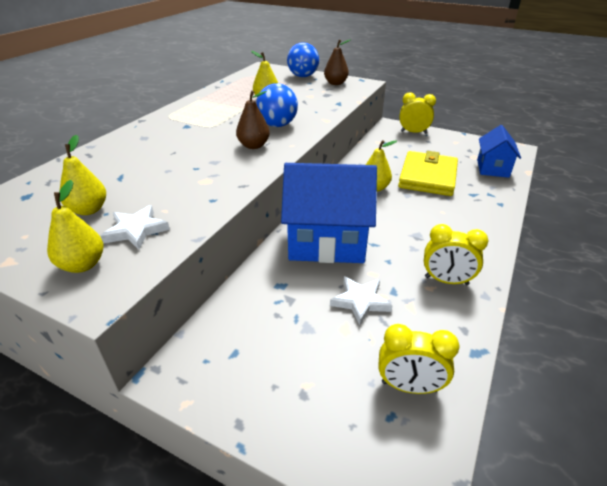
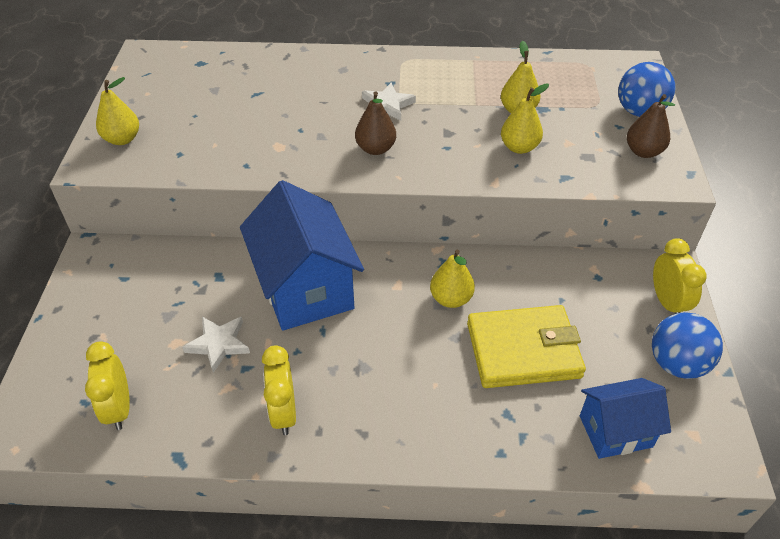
camera: 65 degrees right, 10 degrees up
(89, 210) = (195, 104): yellow pear -> yellow pear (519, 147)
(136, 230) = (177, 143): white star -> white star (387, 105)
(277, 125) = (445, 147): blue ball -> blue ball (677, 364)

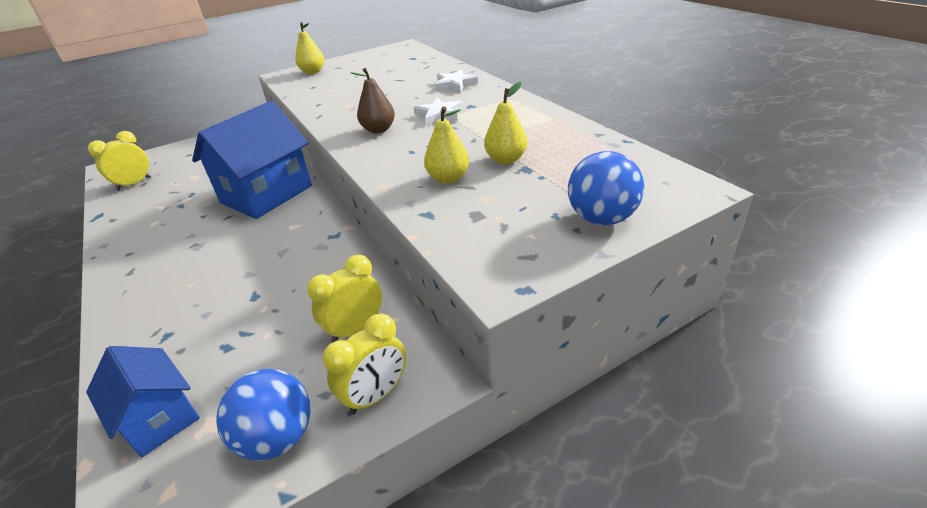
camera: 60 degrees right, 10 degrees down
(218, 344) = (198, 189): white star -> white star (454, 84)
(284, 413) = (143, 234): yellow clock -> yellow clock (355, 329)
(451, 299) = (292, 255): yellow pear -> none
(523, 350) = (249, 316): yellow wallet -> none
(643, 152) = (527, 244): brown pear -> none

